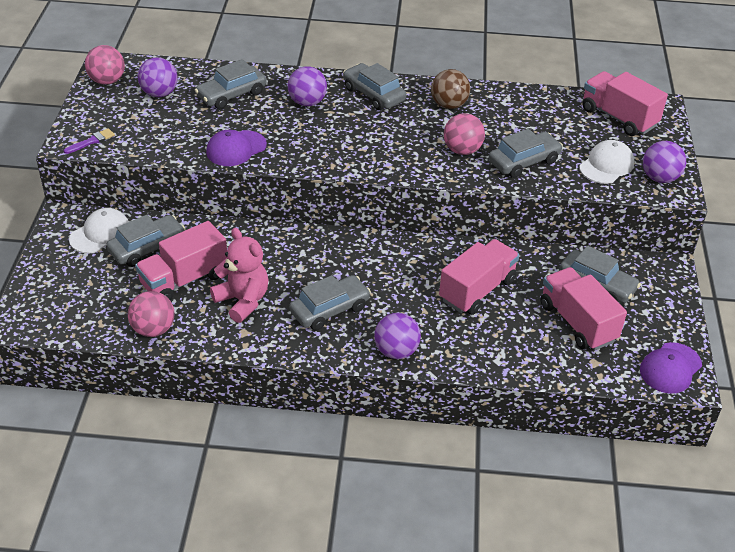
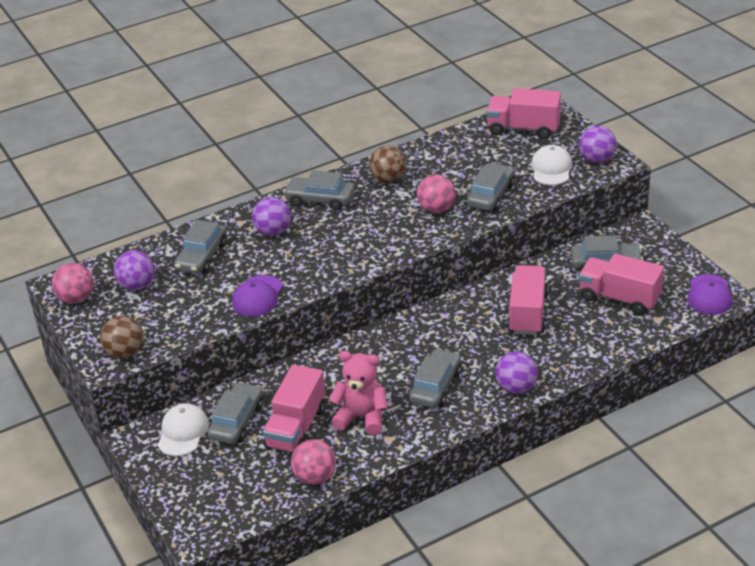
camera: 30 degrees left, 5 degrees down
(91, 141) = (125, 353): purple brush -> brown ball

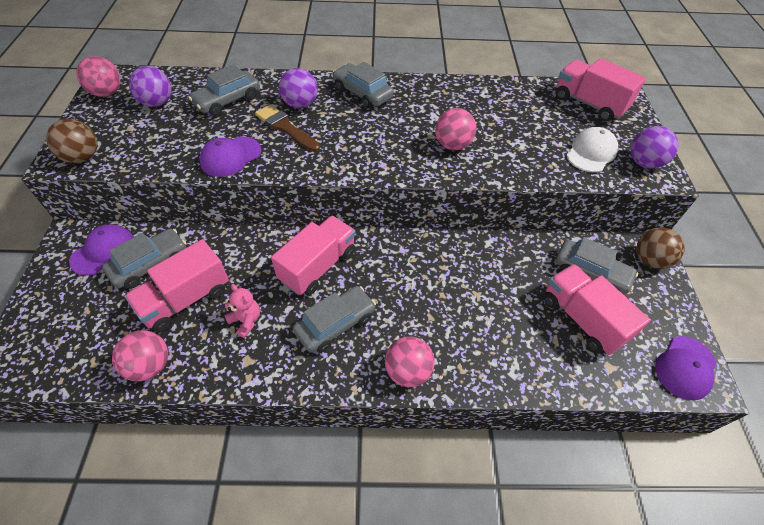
camera: 25 degrees right, 15 degrees up
(183, 432) = (103, 251): white cap -> purple cap
(280, 255) = (285, 127): none -> brown brush
(362, 417) = (246, 320): pink teddy bear -> pink teddy bear, size x0.60
(388, 180) = (433, 100): brown ball -> brown ball (649, 260)
(490, 195) = (513, 153): grey car -> none
(516, 388) = (407, 371): purple ball -> pink ball
(527, 313) = (479, 288): pink truck -> pink truck (318, 266)

